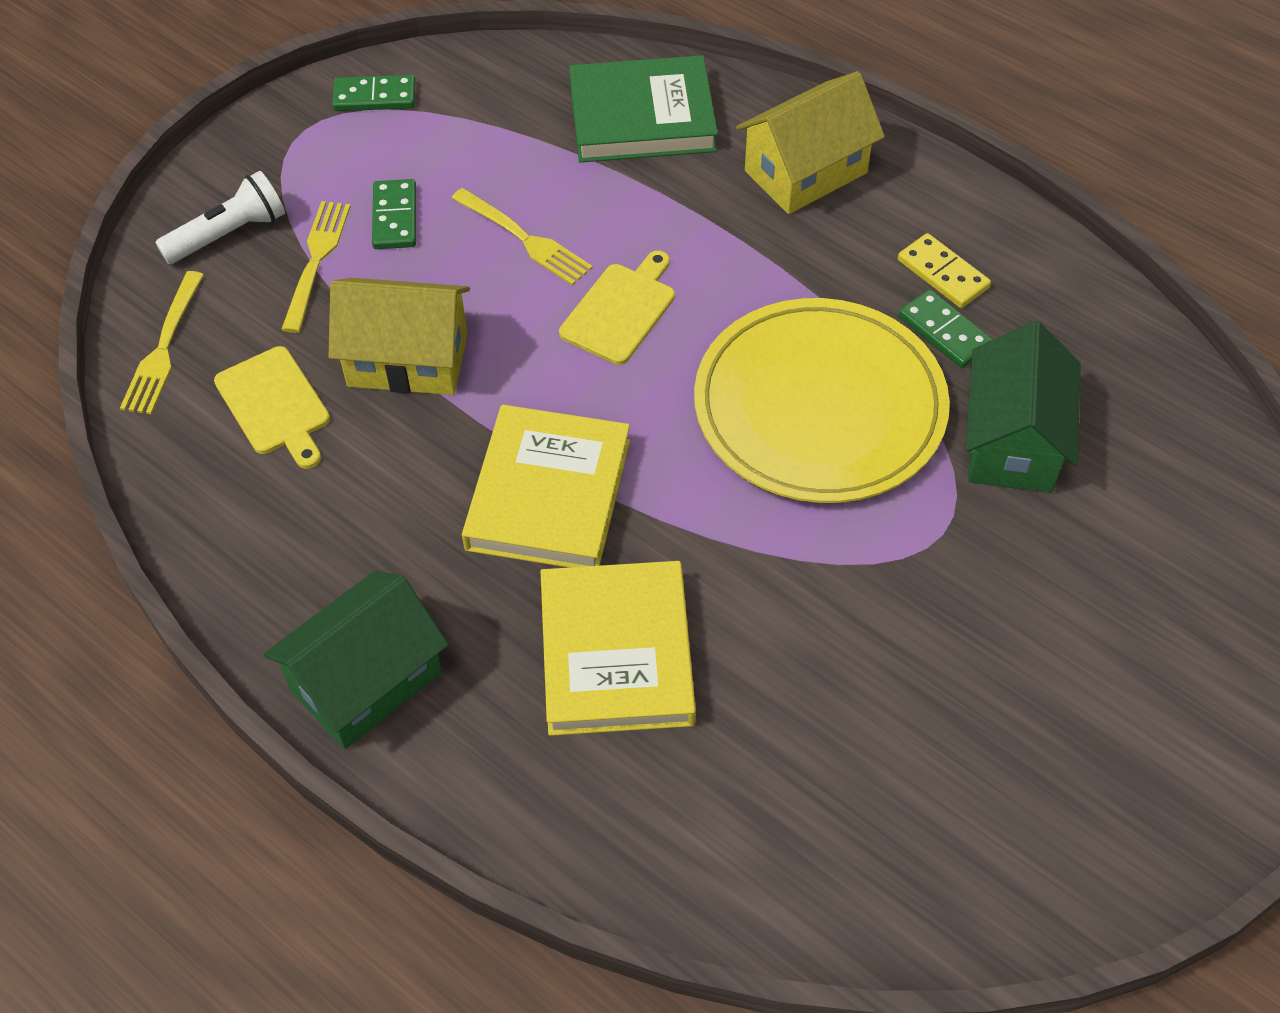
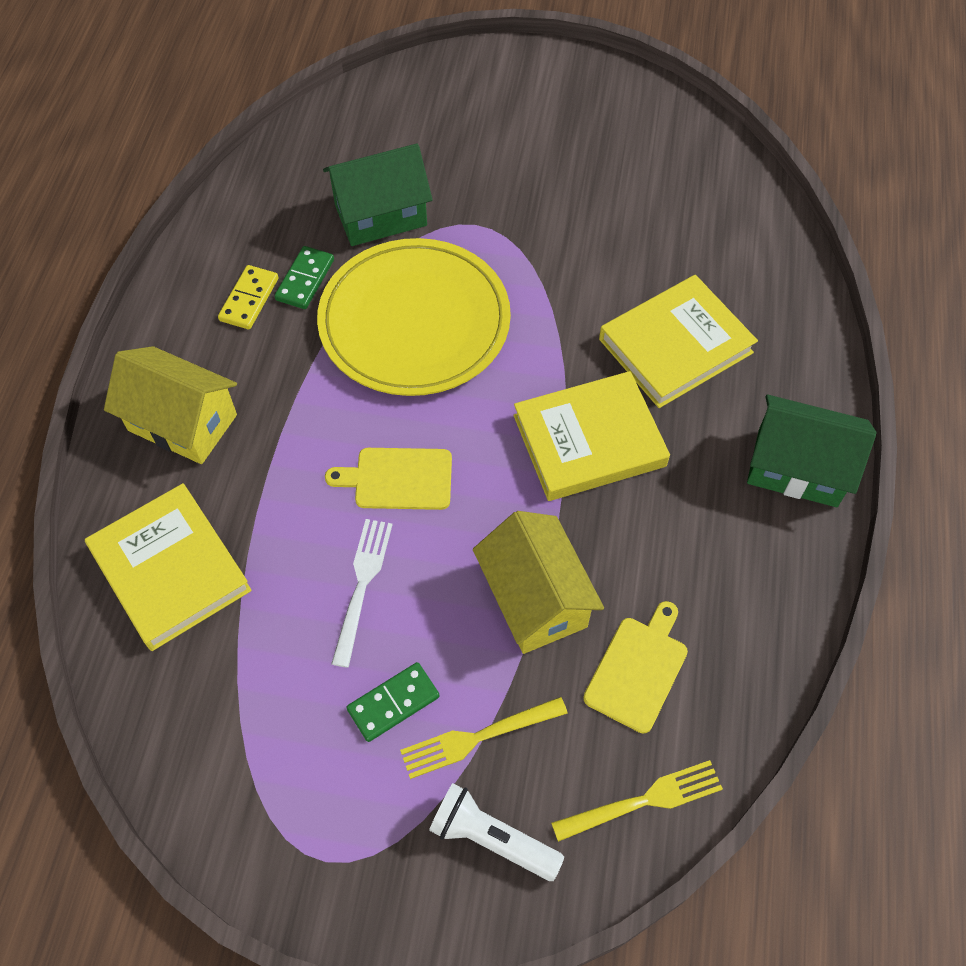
camera: 120 degrees left, 5 degrees up
(374, 97) = (249, 821): green domino -> none
(524, 239) = (362, 585): yellow fork -> white fork
(642, 117) = (170, 570): green book -> yellow book

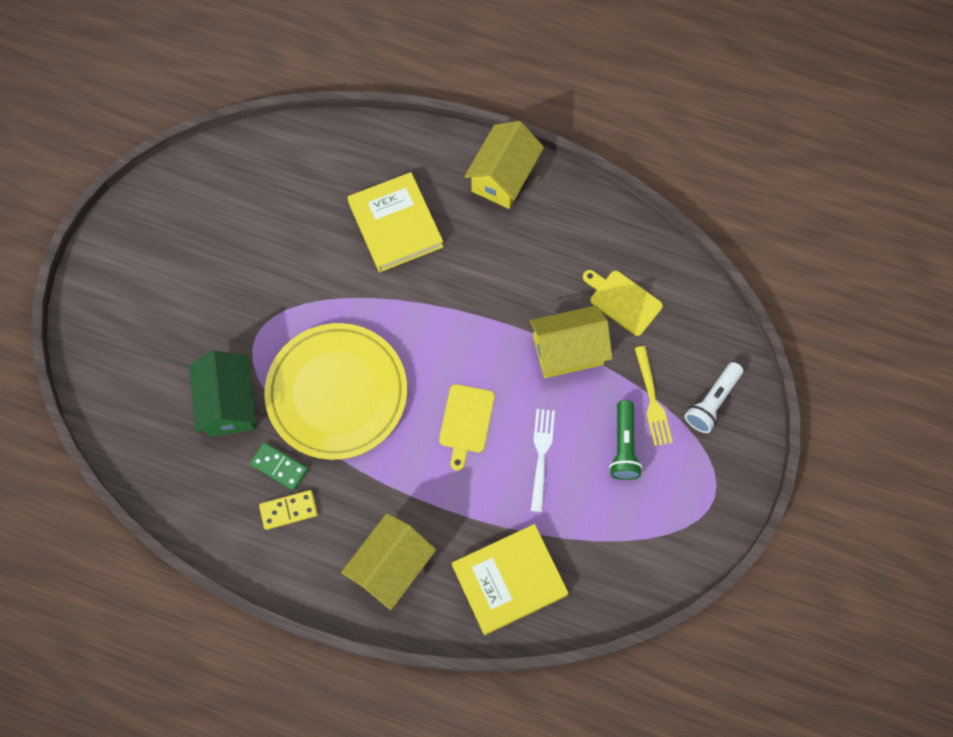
camera: 80 degrees left, 10 degrees up
(249, 299) = (288, 510): yellow domino -> yellow domino turned 45 degrees counterclockwise
(362, 585) = (541, 455): white fork -> white fork turned 75 degrees clockwise
(393, 703) = (623, 446): green domino -> green flashlight
(589, 441) = (460, 295): yellow book -> none
(643, 801) = (701, 316): yellow fork -> none
(797, 468) = (503, 177): green house -> yellow house

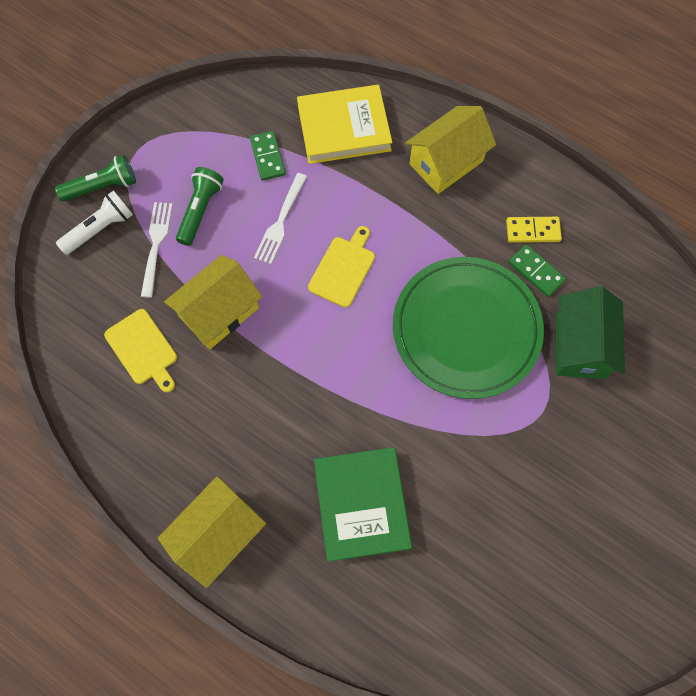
camera: 165 degrees left, 0 degrees up
(337, 393) = (466, 329): yellow plate -> green plate
(395, 225) = (361, 504): yellow book -> green book
(568, 351) = (219, 312): yellow house -> yellow house turned 45 degrees counterclockwise
(578, 523) = (268, 157): none -> green domino
(652, 400) = (156, 245): yellow fork -> white fork
(730, 446) = (102, 187): none -> green flashlight

